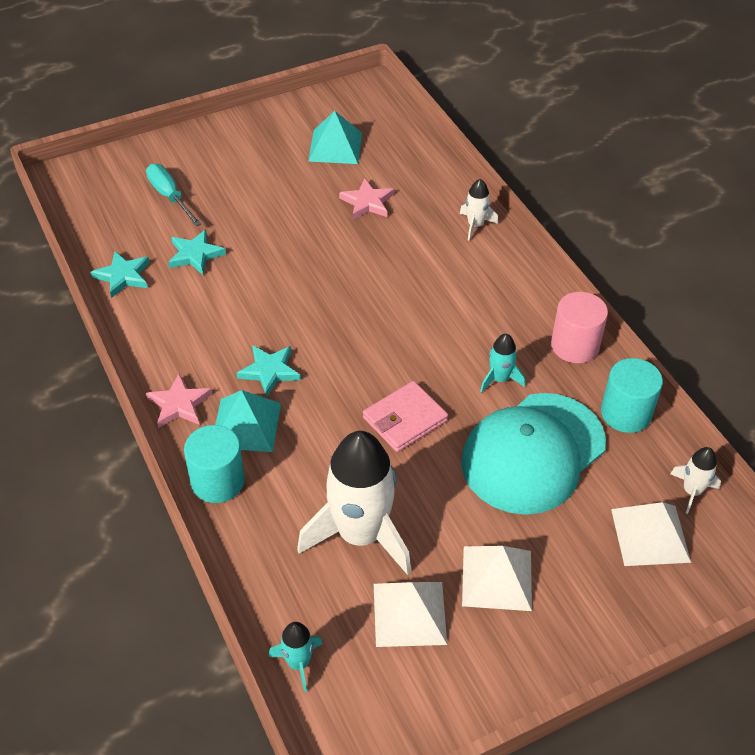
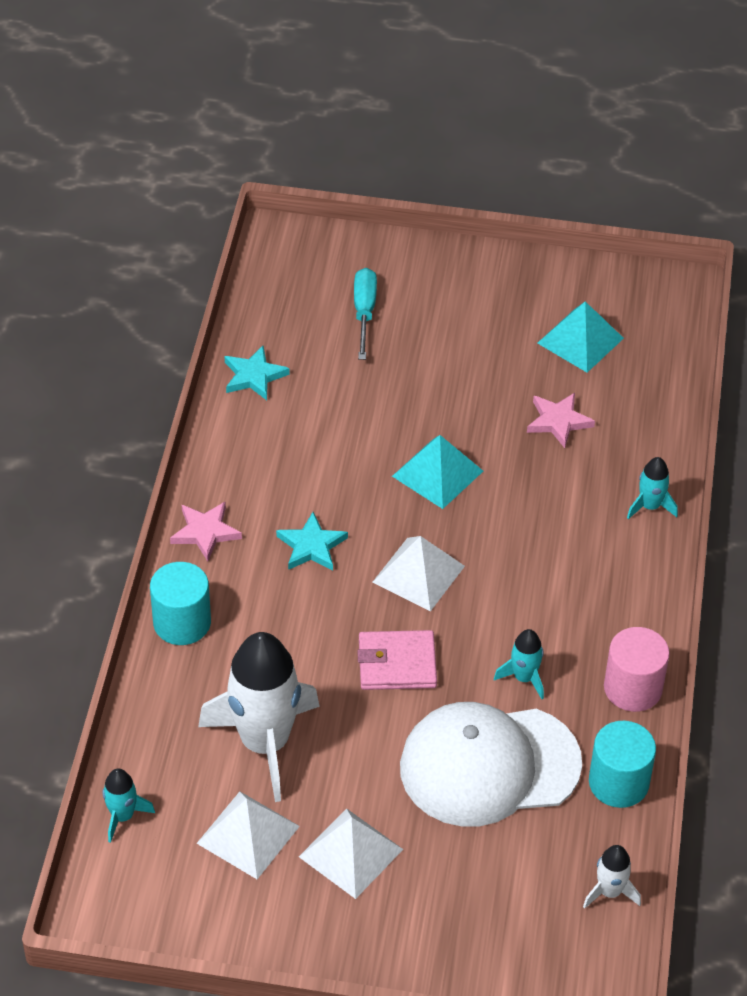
camera: 35 degrees right, 0 degrees up
(195, 255) = (338, 389): turquoise star -> none
(246, 425) = (248, 585): turquoise pyramid -> turquoise pyramid (437, 473)
(475, 225) = (650, 506): white rocket -> turquoise rocket
(533, 453) = (489, 765): turquoise cap -> white cap
(650, 535) = (528, 904): white pyramid -> white pyramid (418, 574)

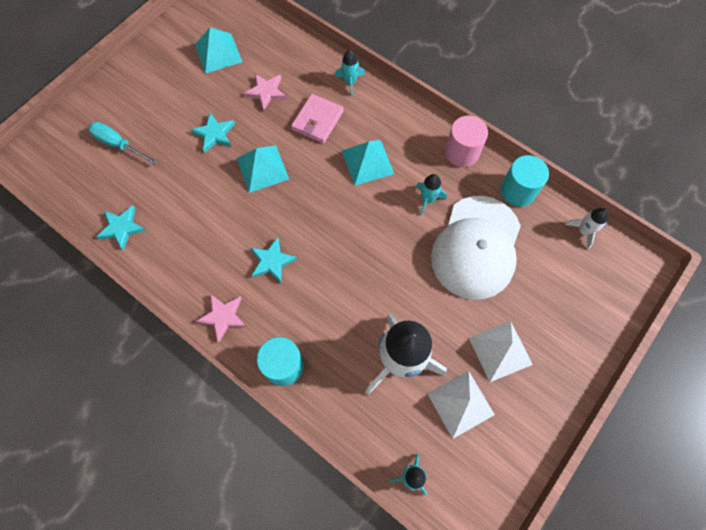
camera: 60 degrees left, 20 degrees up
(397, 663) = (382, 258): pink wallet -> pink wallet (317, 120)
(418, 574) = (327, 215): white pyramid -> none
(451, 399) = (214, 134): none -> turquoise star
(533, 583) = (367, 162): none -> turquoise pyramid

